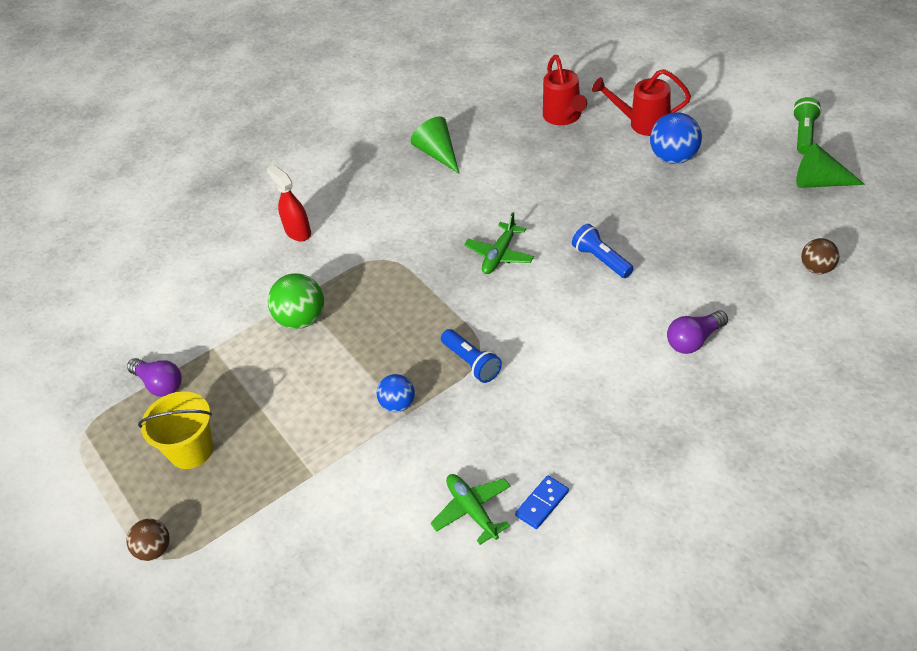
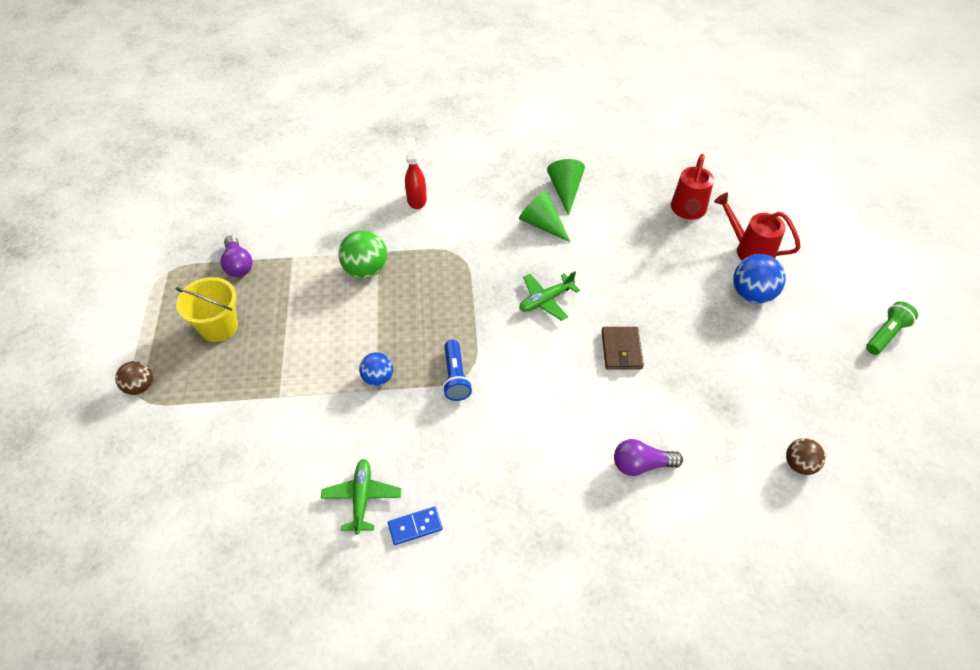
camera: 25 degrees right, 5 degrees up
(601, 260) = (621, 350): blue flashlight -> brown wallet
(820, 182) = (865, 387): green cone -> green cone (542, 224)

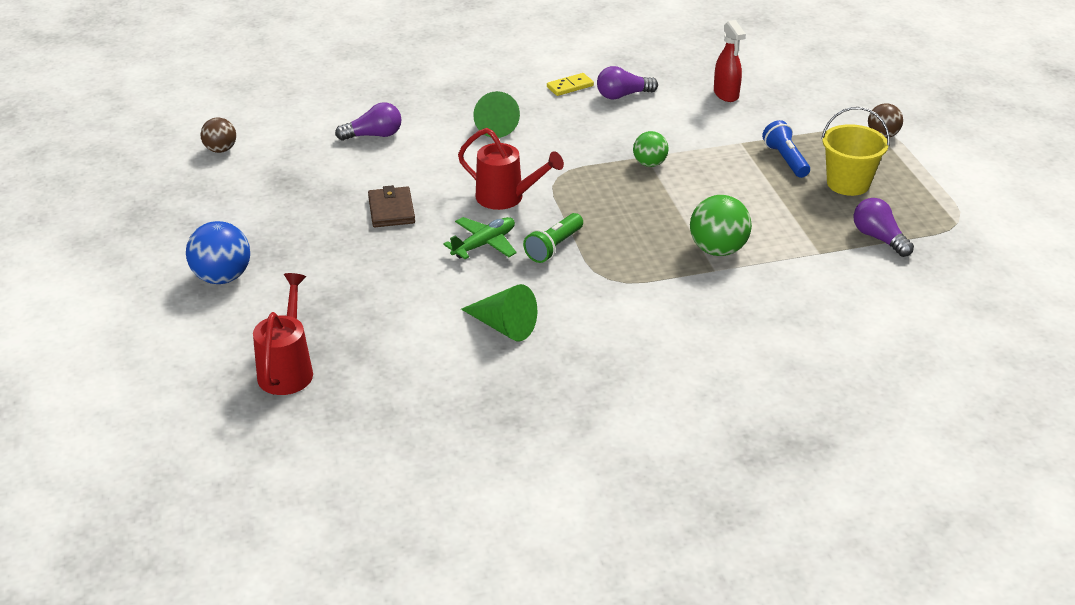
camera: 170 degrees right, 15 degrees down
(362, 498) = (623, 95): green plane -> purple light bulb
(378, 378) = (649, 164): blue ball -> green ball
(415, 527) = (570, 86): blue domino -> yellow domino
(416, 199) = (696, 338): red spray bottle -> red spray bottle (726, 94)
(455, 377) = (569, 172): blue flashlight -> blue flashlight (785, 160)
(565, 190) = (476, 377): green cone -> green cone (494, 125)
(749, 250) = (209, 327): red watering can -> red watering can (506, 198)
(886, 334) = (71, 255): green flashlight -> green flashlight (554, 247)

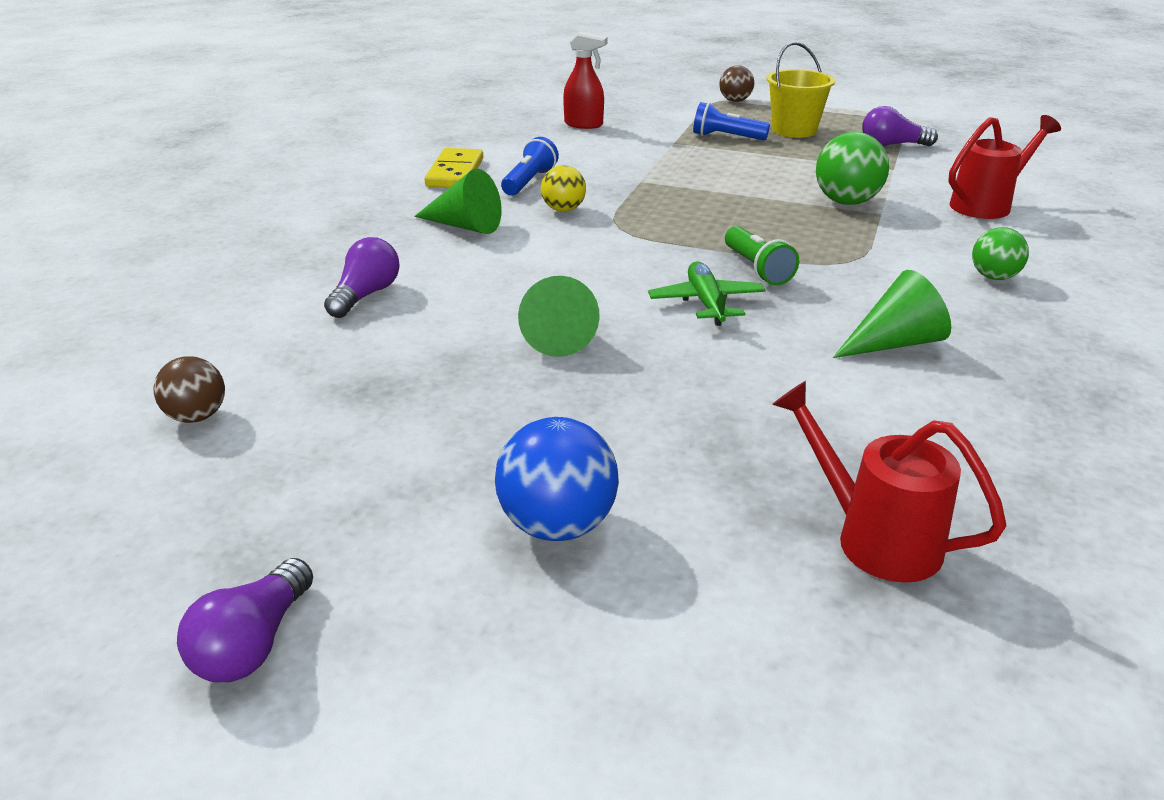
camera: 55 degrees left, 5 degrees down
(391, 210) = (556, 335): brown wallet -> green cone
(506, 198) = (625, 263): red watering can -> red watering can (987, 205)
(560, 147) = (563, 209): none -> yellow ball
(570, 86) = (455, 172): yellow domino -> yellow domino, size x1.53
(589, 117) = (529, 182): none -> blue flashlight
(623, 95) = (513, 158): purple light bulb -> purple light bulb (253, 644)
(649, 164) = (656, 183): green ball -> green ball (994, 277)

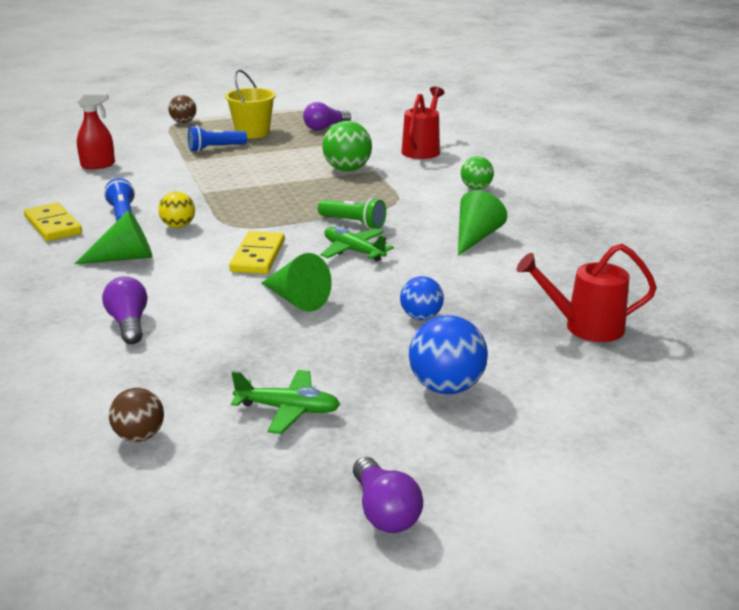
camera: 40 degrees left, 5 degrees down
(356, 459) = (288, 409): none -> green plane
(592, 270) = (258, 256): none -> yellow domino
(665, 418) = (421, 317): none -> blue ball

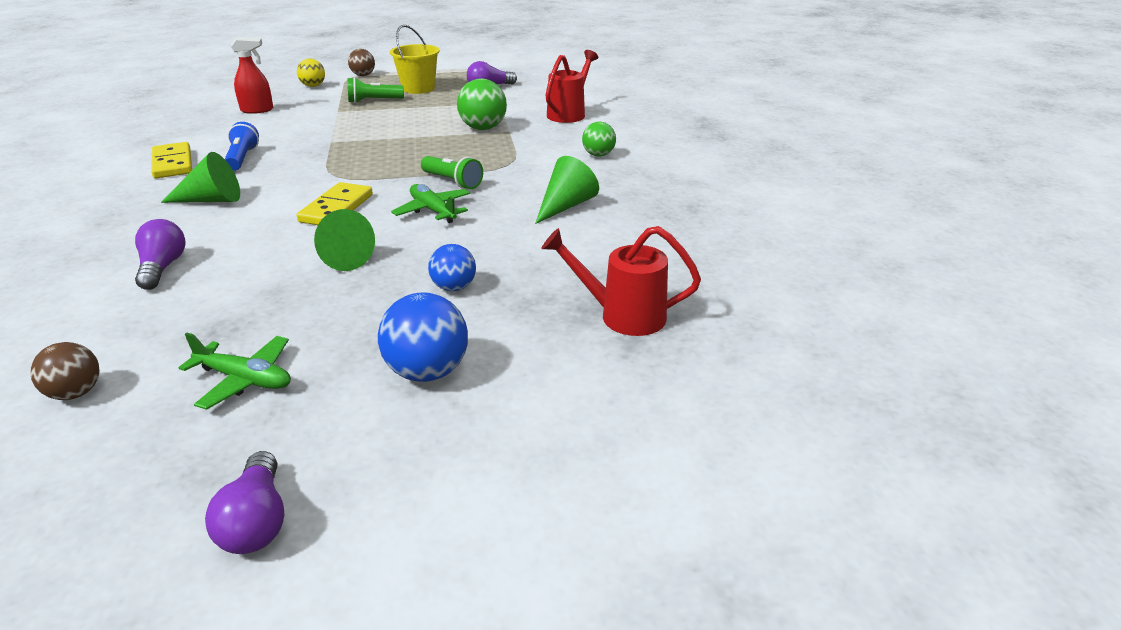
camera: 10 degrees right, 5 degrees up
(178, 226) = (284, 172): yellow ball -> yellow ball (313, 86)
(215, 148) = (374, 101): blue flashlight -> green flashlight

